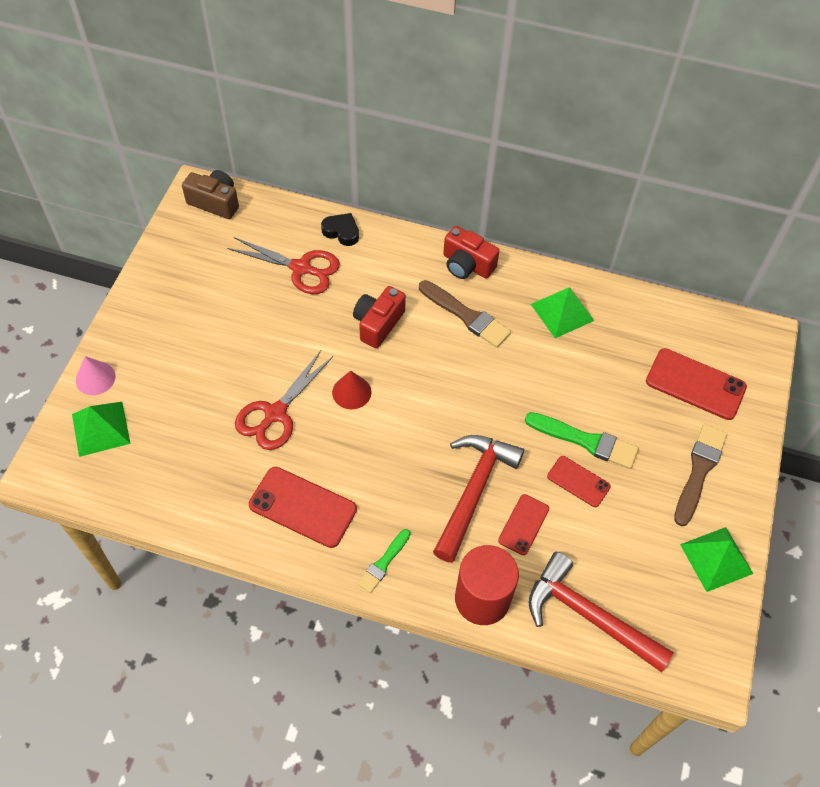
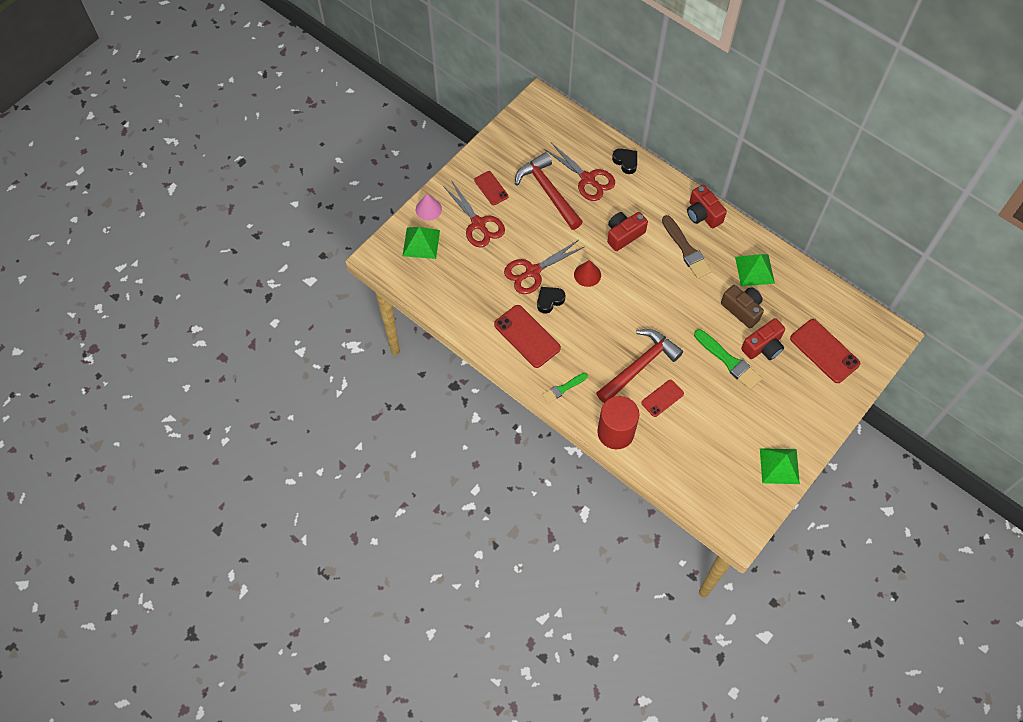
camera: 25 degrees right, 5 degrees up
(174, 375) = (478, 224): none -> red scissors
(215, 202) = (548, 113): brown camera -> brown camera (742, 309)
(314, 445) = (549, 300): none -> black heart
(578, 481) = (711, 385): red phone -> red phone (491, 188)
(588, 615) = (678, 467): red hammer -> red hammer (548, 191)
(619, 406) = (763, 347): none -> red camera
(699, 470) = (797, 408): brown brush -> none

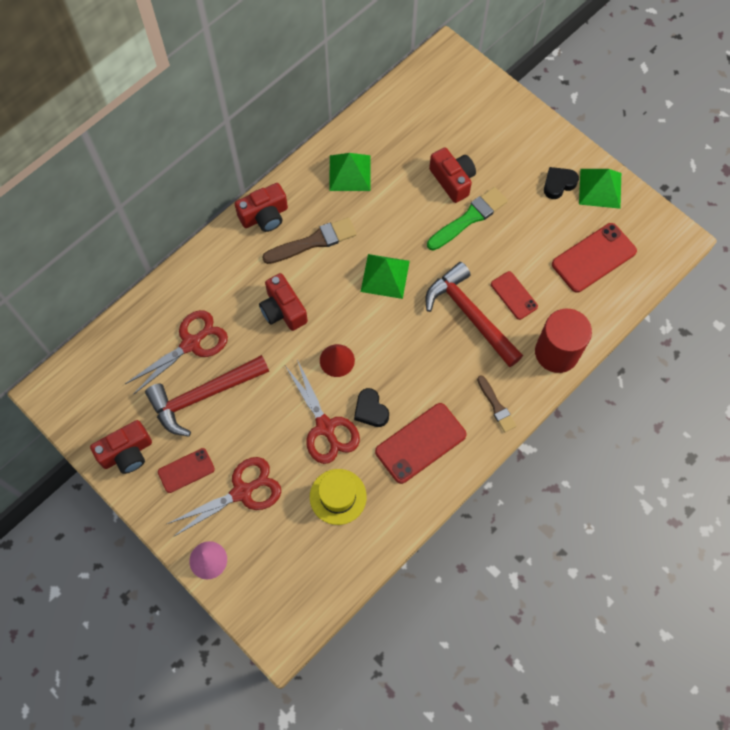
camera: 85 degrees left, 5 degrees up
(421, 243) = (262, 573): green pyramid -> green pyramid (385, 276)
(480, 284) = (338, 496): none -> yellow hat
(500, 152) = (127, 453): none -> red camera
(563, 388) = (496, 406): green brush -> brown brush
(626, 162) = (172, 294): black heart -> black heart (558, 184)
(742, 309) = (402, 194): brown camera -> none
(824, 351) = (462, 121): red phone -> red phone (594, 258)

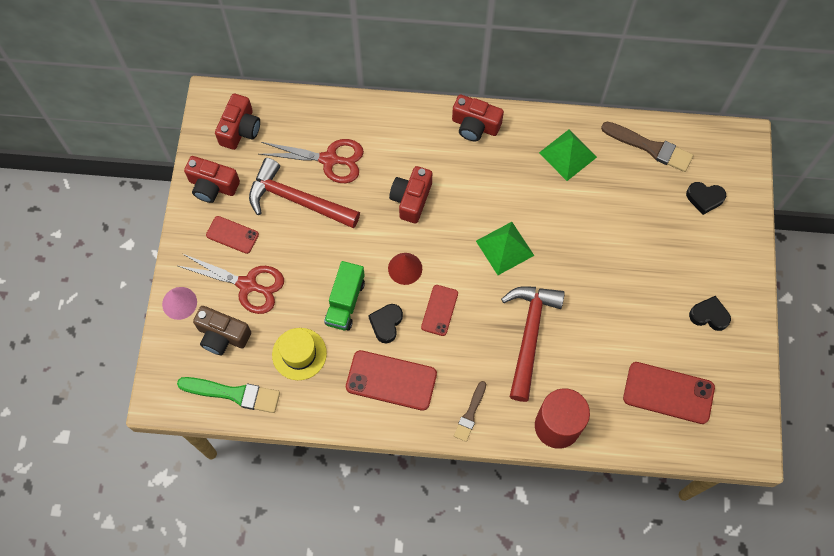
camera: 50 degrees right, 0 degrees up
(269, 546) = (222, 336): none -> brown camera
(313, 241) = (486, 175): brown brush -> brown brush (650, 147)
(325, 427) = (345, 302): red scissors -> green truck
(452, 180) = (634, 233): red camera -> red camera (240, 129)
(468, 114) = (704, 198): none -> black heart
(469, 218) = (612, 271): green brush -> green brush (234, 394)
(514, 295) = (576, 355): red phone -> red phone (439, 310)
(600, 188) = (737, 351): green pyramid -> none

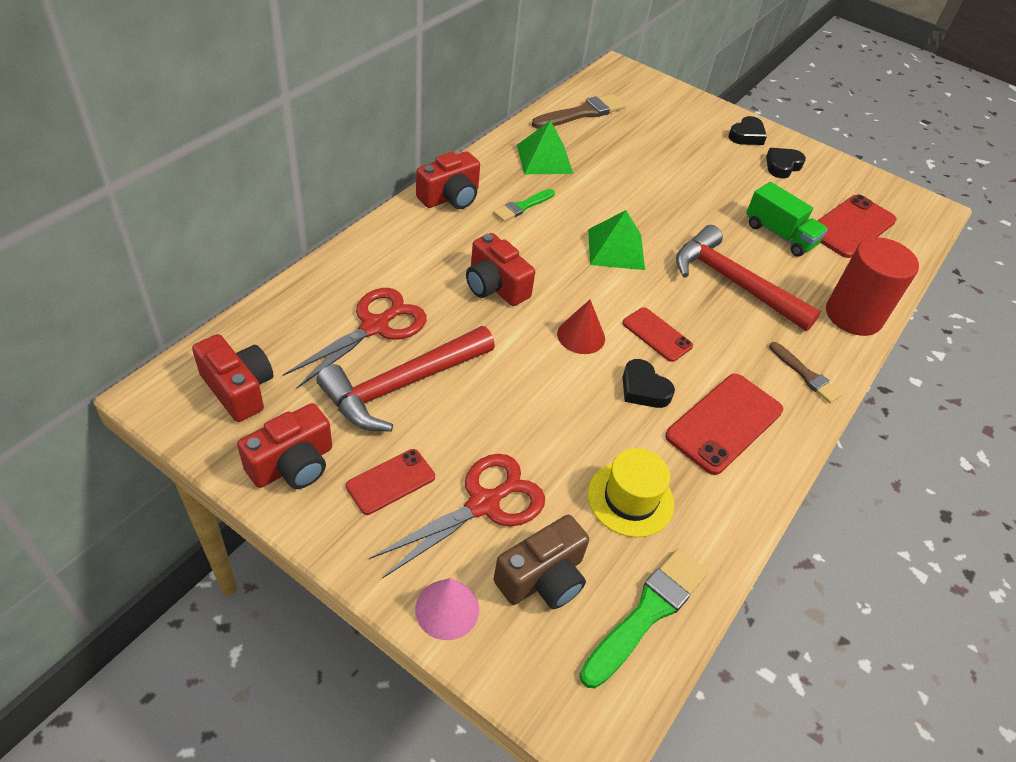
camera: 65 degrees left, 20 degrees down
(345, 302) = (587, 412): green truck -> green truck (779, 235)
(502, 171) = (522, 206): none -> green brush
(704, 198) = (660, 112): black heart -> black heart (746, 136)

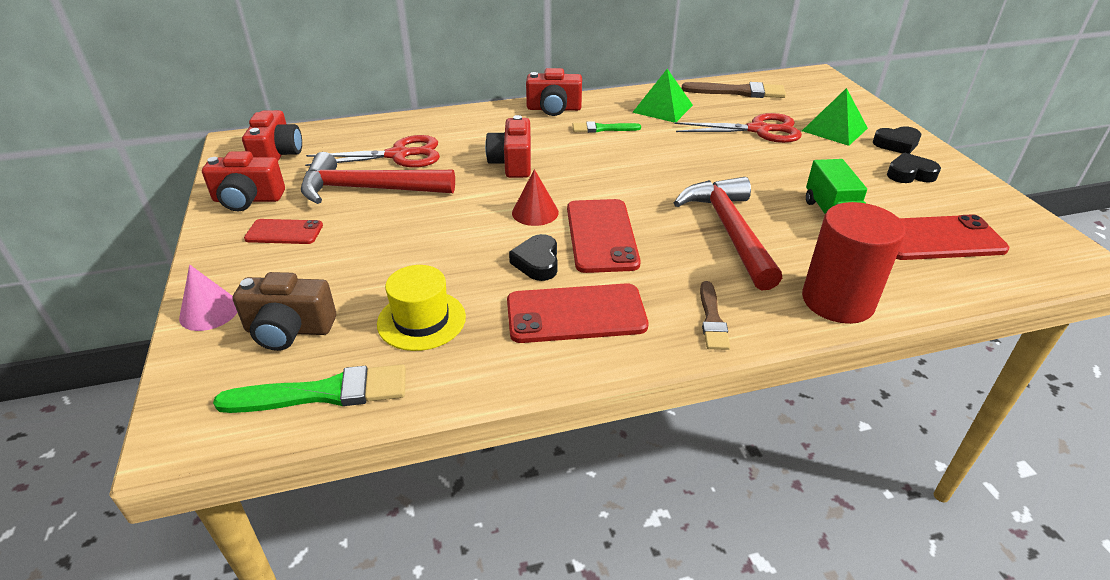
camera: 45 degrees right, 10 degrees down
(484, 504) = (318, 271): red scissors -> red scissors (758, 130)
(616, 249) = (645, 174): green pyramid -> green pyramid (834, 129)
(657, 334) = (601, 235): red phone -> red phone, size x1.67

